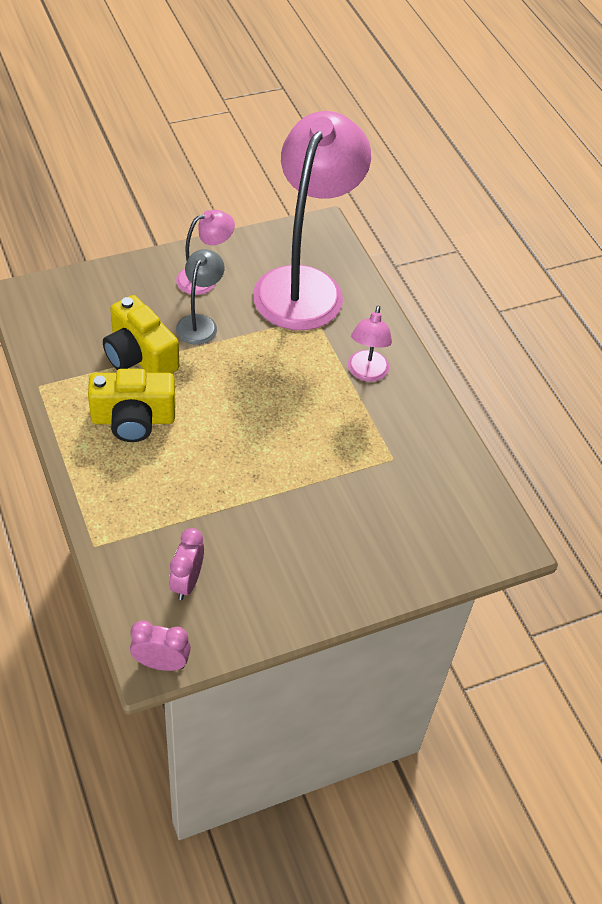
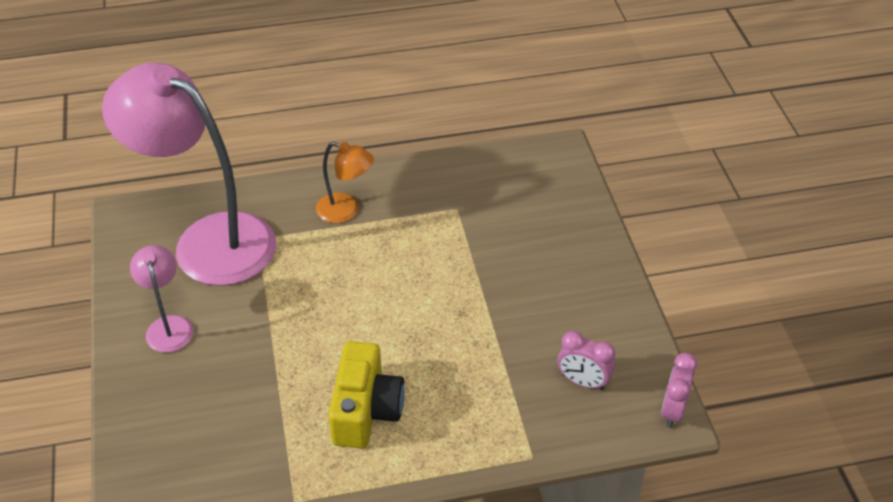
camera: 75 degrees left, 5 degrees down
(139, 356) = (272, 397): yellow camera -> none
(200, 323) = (237, 337): grey lamp -> none
(366, 373) = (346, 211): pink lamp -> orange lamp

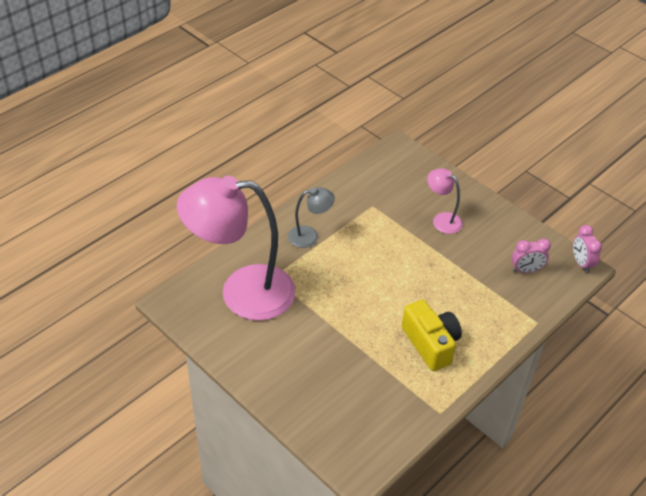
camera: 35 degrees left, 0 degrees up
(168, 326) = (269, 355): pink lamp -> pink lamp (442, 220)
(346, 211) = (310, 236): orange lamp -> grey lamp

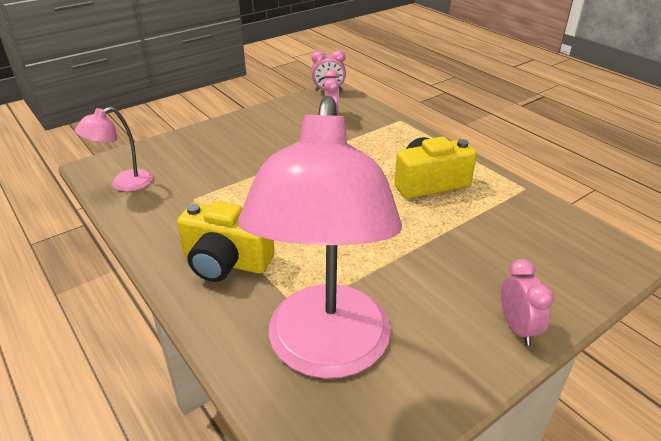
camera: 80 degrees left, 10 degrees down
(272, 387) = (517, 328): none -> pink clock
(310, 236) = (226, 262): grey lamp -> yellow camera
(442, 220) = (241, 152): pink lamp -> pink lamp (124, 184)

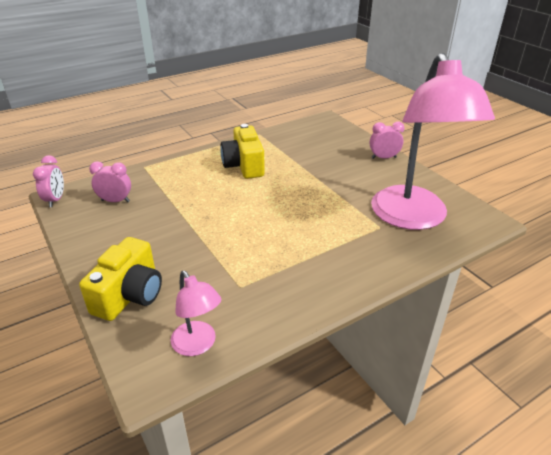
camera: 85 degrees left, 0 degrees up
(226, 262) = (332, 261): yellow camera -> yellow camera (130, 295)
(326, 352) = (413, 218): pink lamp -> pink lamp turned 75 degrees clockwise

